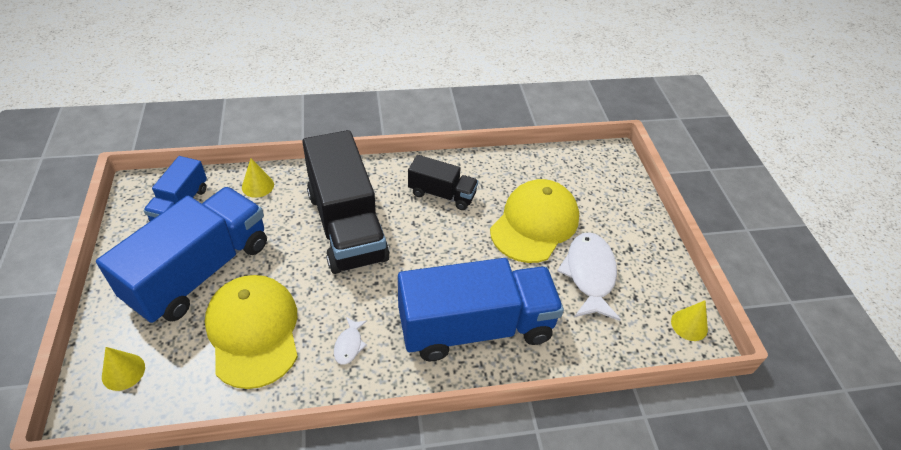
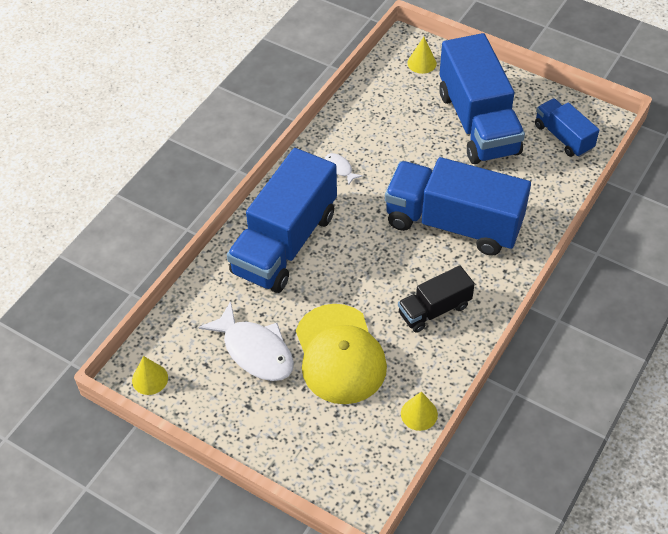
camera: 135 degrees right, 5 degrees up
(253, 331) = (397, 128): yellow cap -> none
(258, 186) = (550, 190): yellow cone -> yellow cone (419, 414)
(346, 225) = (453, 223): black truck -> blue truck

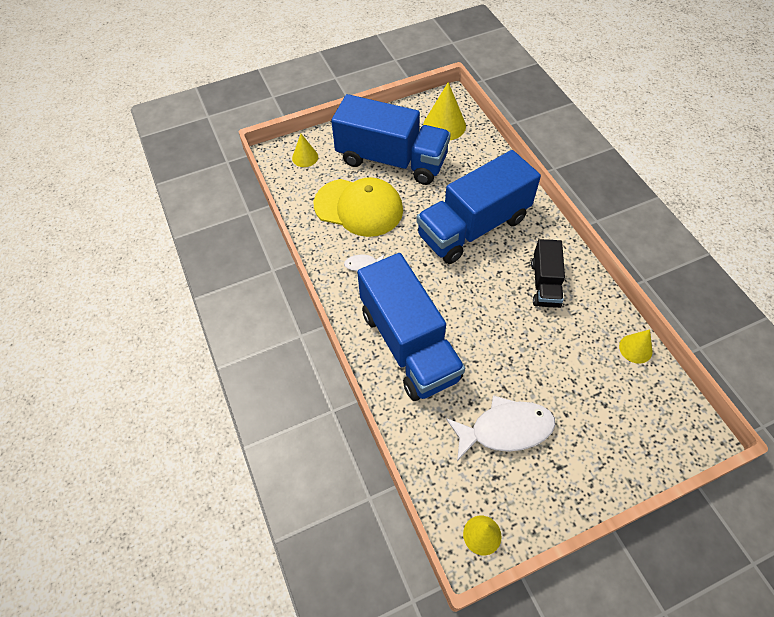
camera: 55 degrees left, 5 degrees up
(340, 354) = (548, 369): yellow cap -> yellow cap (359, 207)
(563, 137) = (444, 125): blue truck -> yellow cone

